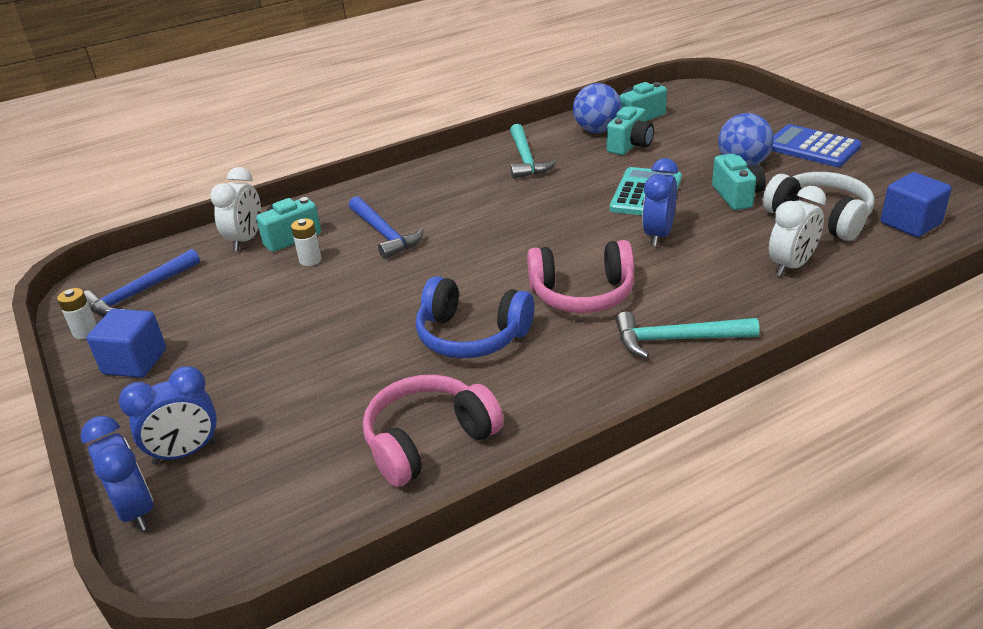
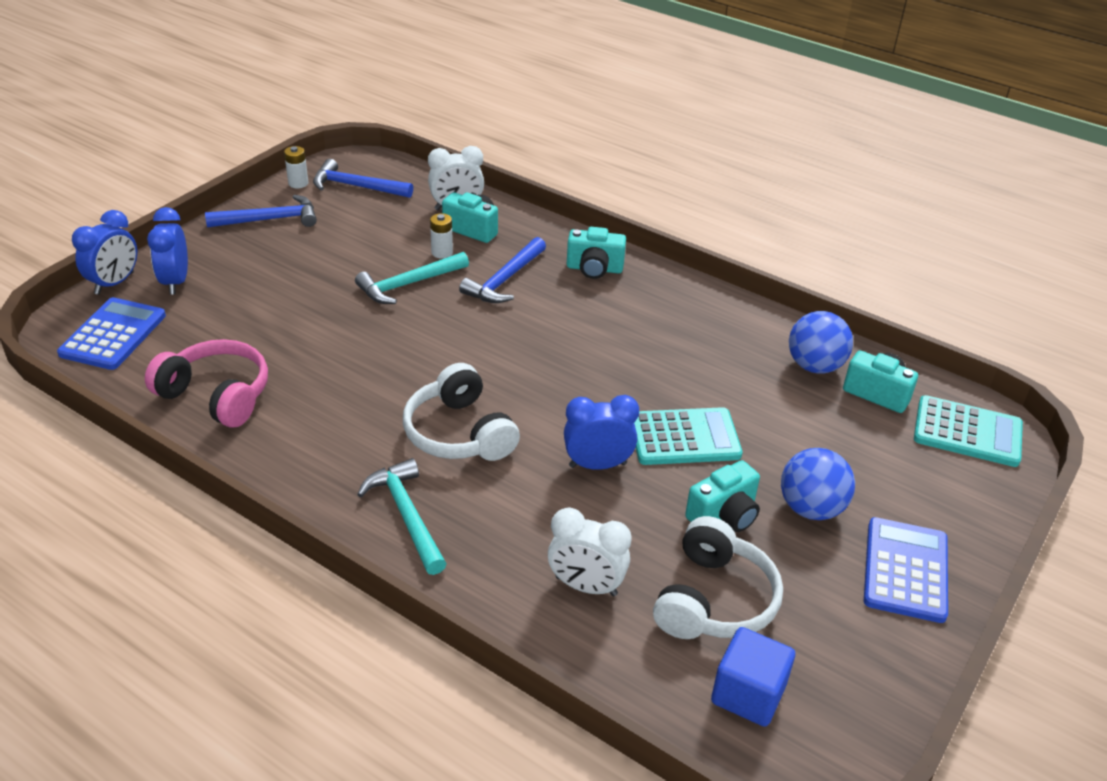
camera: 60 degrees right, 5 degrees up
(135, 362) = (270, 219): blue cube -> blue hammer
(185, 452) = (176, 282): blue clock -> blue clock turned 45 degrees clockwise
(247, 520) = (113, 335): none -> blue calculator
(472, 335) = (365, 379): blue headphones -> none
(526, 159) = (706, 329): turquoise hammer -> turquoise hammer (408, 284)
(582, 294) = (459, 433): pink headphones -> white headphones
(630, 145) = (794, 401): turquoise camera -> turquoise camera (594, 269)
(694, 99) = (967, 432): none -> turquoise calculator

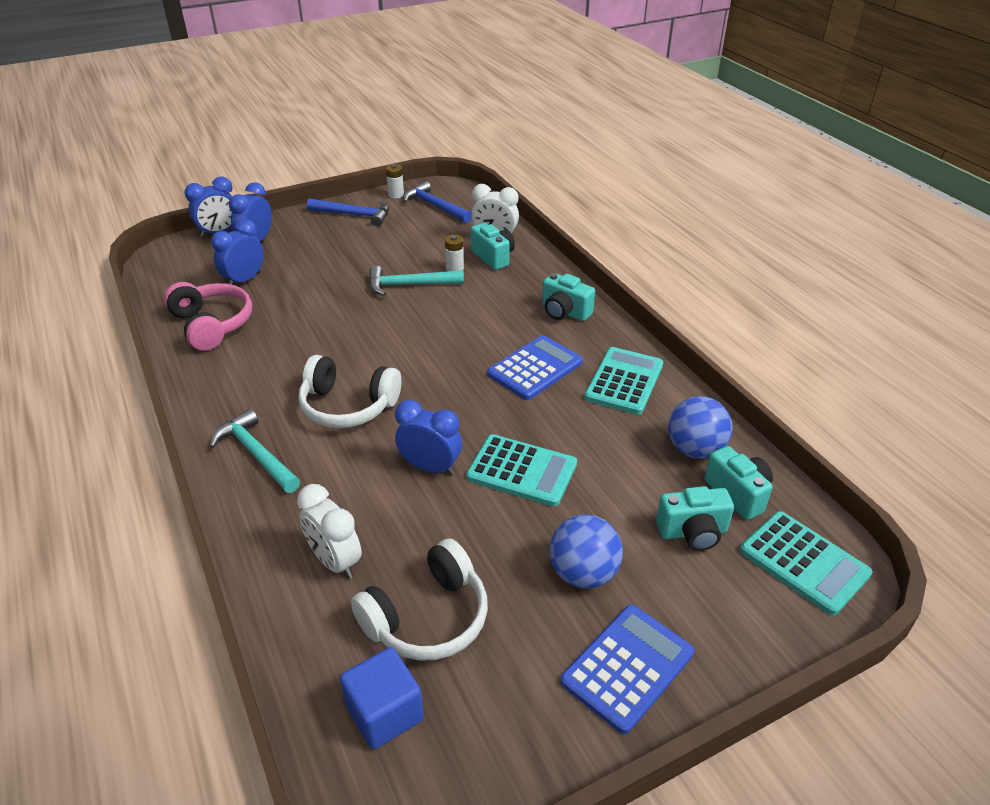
camera: 30 degrees right, 0 degrees up
(113, 335) = (188, 266): blue calculator -> blue calculator (535, 368)
(206, 332) = (244, 280): none -> blue clock
(407, 515) = (256, 454): turquoise hammer -> turquoise hammer turned 45 degrees counterclockwise
(459, 433) = (348, 406): white headphones -> white headphones turned 75 degrees counterclockwise
(504, 280) = (484, 301): blue hammer -> none
(705, 322) = (624, 381): none -> turquoise calculator
(724, 515) = (499, 549): turquoise camera -> turquoise camera (692, 532)

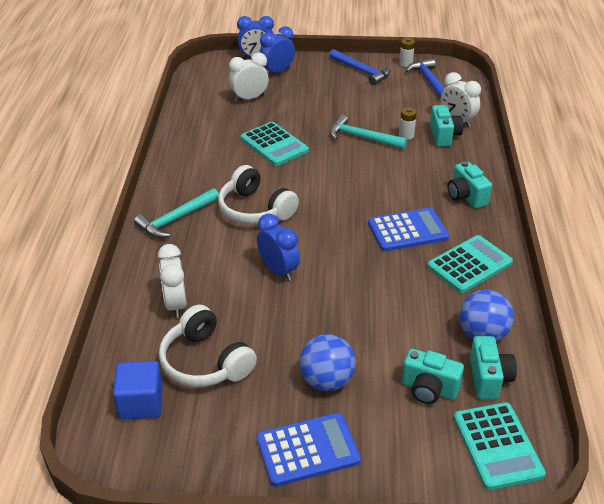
camera: 30 degrees right, 0 degrees up
(212, 325) = (207, 123): pink headphones -> none
(244, 280) = (249, 98): blue clock -> white clock
(256, 454) = (176, 219): turquoise hammer -> turquoise hammer turned 120 degrees counterclockwise
(427, 617) = (205, 361): white headphones -> white headphones turned 60 degrees clockwise
(521, 471) = (339, 298): turquoise calculator -> turquoise calculator (274, 145)

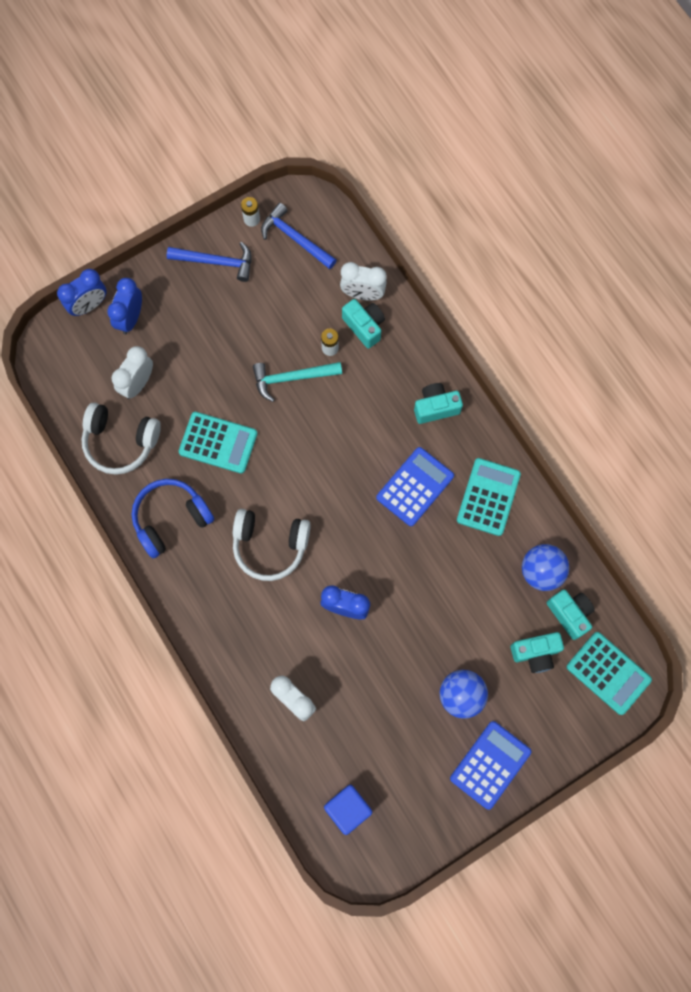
camera: 35 degrees left, 35 degrees up
(176, 219) = (212, 604): turquoise hammer -> none
(198, 165) = (171, 519): none -> blue headphones
(205, 361) = (362, 739): white headphones -> white headphones (120, 441)
(466, 196) = (435, 407): turquoise camera -> turquoise camera turned 135 degrees clockwise

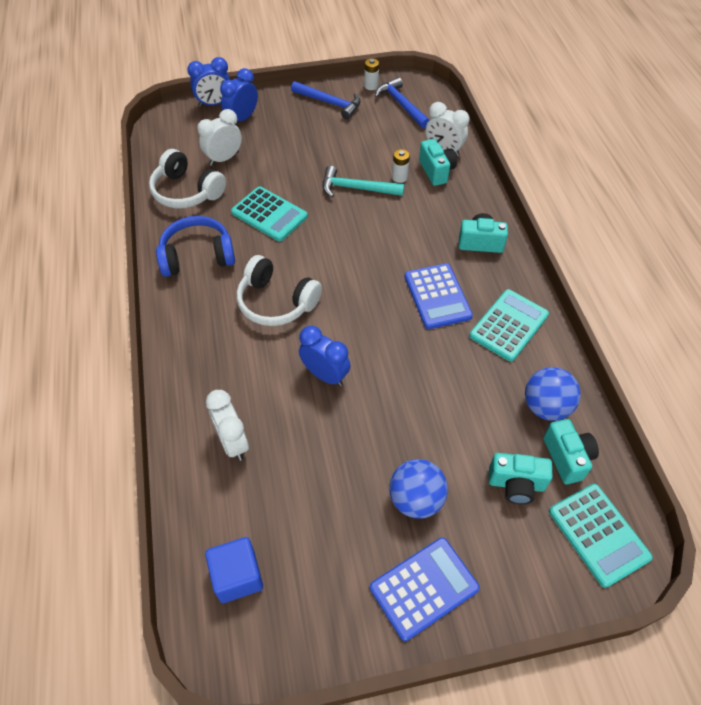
camera: 20 degrees right, 20 degrees down
(415, 487) = (437, 296): blue calculator -> blue calculator turned 105 degrees clockwise

